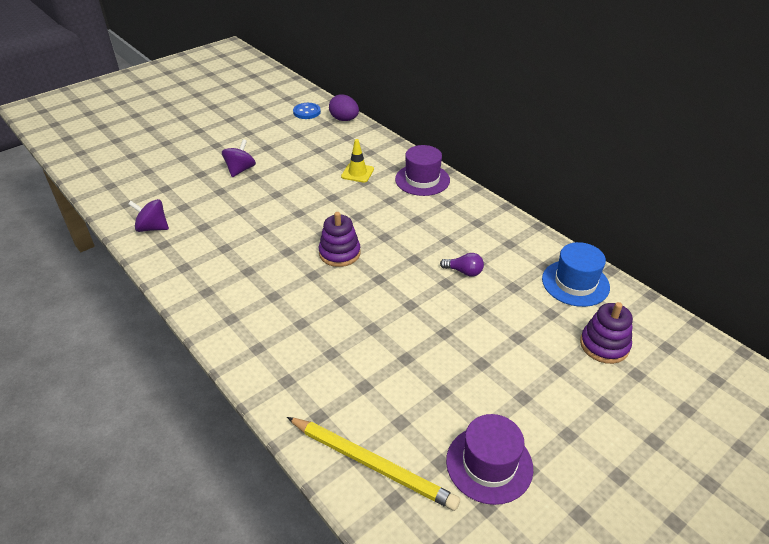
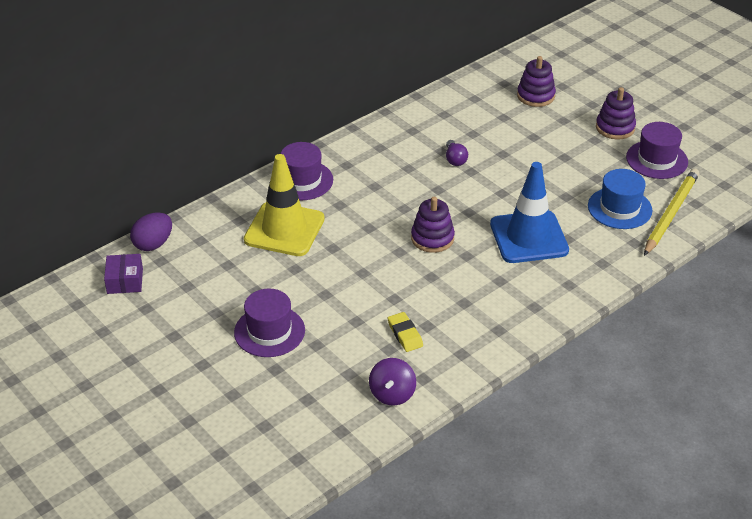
camera: 90 degrees left, 0 degrees up
(217, 235) = (405, 334): none -> yellow eraser
(240, 170) = (269, 331): purple spinning top -> purple hat
(307, 112) = (125, 281): blue button -> purple box
(335, 321) = (529, 237): none -> blue traffic cone
(357, 173) = (284, 229): yellow traffic cone -> yellow traffic cone, size x2.02
(464, 272) = (455, 159): purple light bulb -> purple light bulb turned 150 degrees clockwise
(554, 423) = (615, 128): none -> purple stacking toy
(575, 283) = (465, 100): blue hat -> blue hat (619, 208)

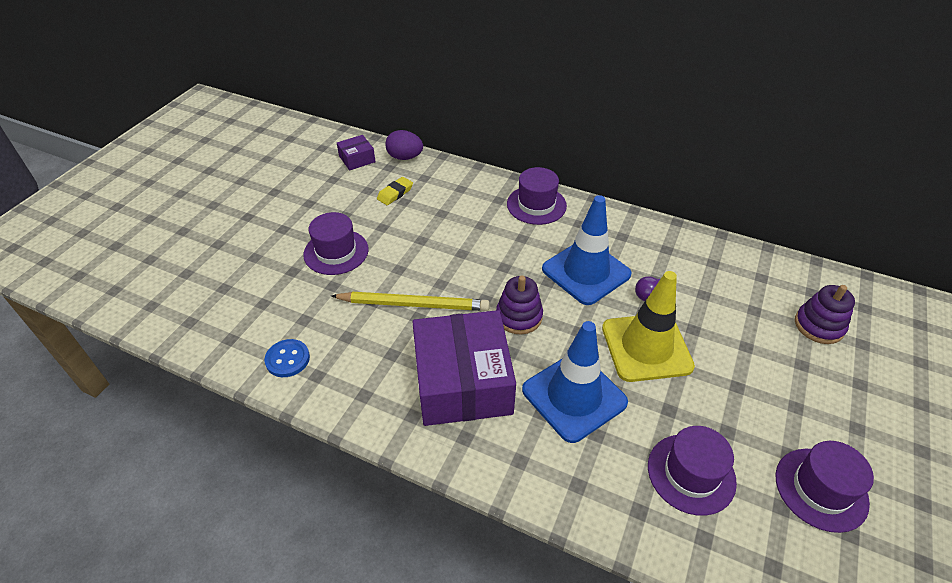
camera: 65 degrees right, 5 degrees up
(284, 229) = (466, 217): yellow traffic cone -> yellow traffic cone (646, 347)
(392, 394) = (287, 359): purple spinning top -> blue button
(405, 334) = (371, 341): yellow eraser -> yellow eraser (395, 193)
(407, 183) = (586, 272): none -> blue traffic cone
(481, 292) = (463, 382): none -> purple box
(615, 128) = (839, 421): purple stacking toy -> none
(619, 208) = (691, 473): blue hat -> purple hat
(670, 214) = (726, 539): yellow pencil -> yellow pencil (413, 304)

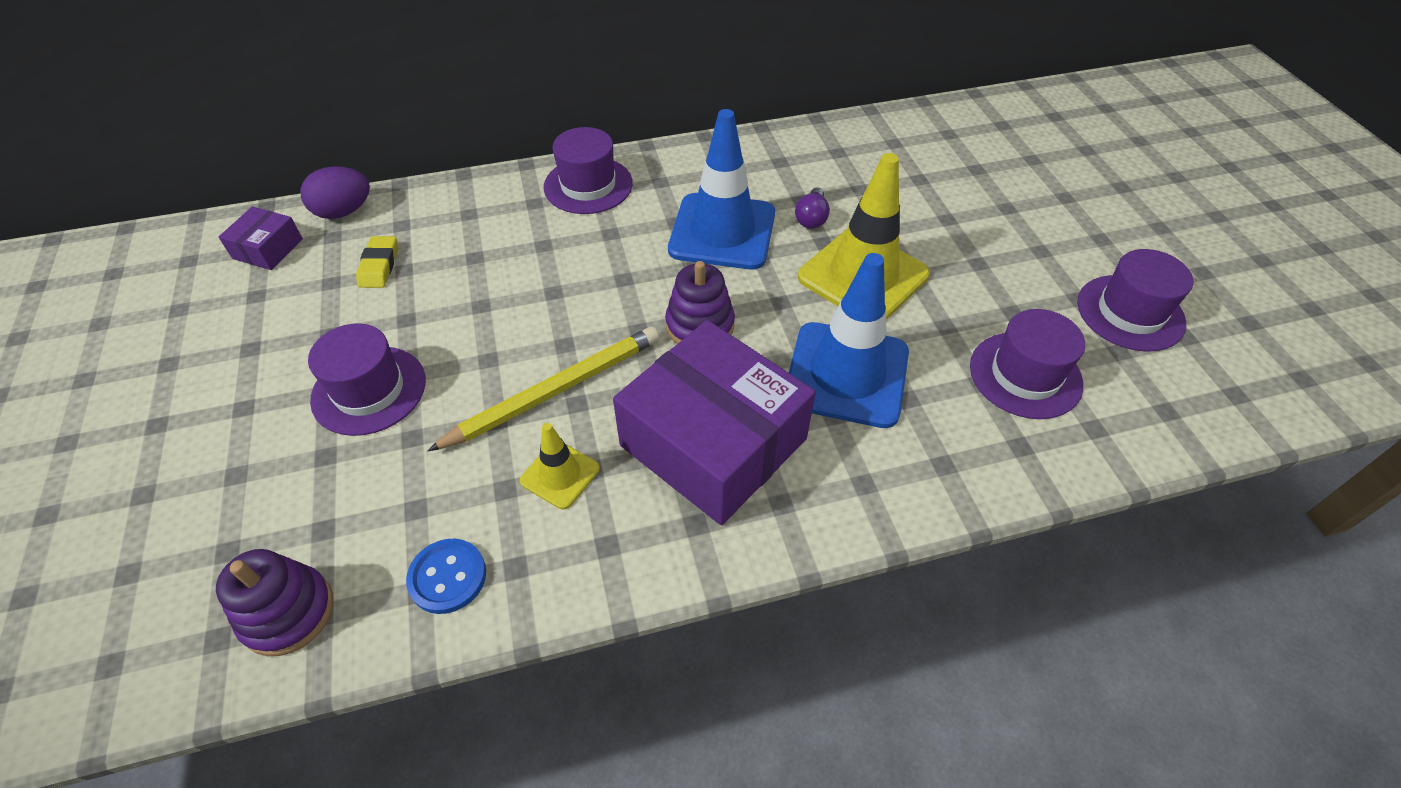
camera: 40 degrees left, 5 degrees up
(376, 347) = (560, 475): none -> yellow traffic cone
(819, 326) = (984, 162): purple stacking toy -> purple stacking toy (288, 612)

